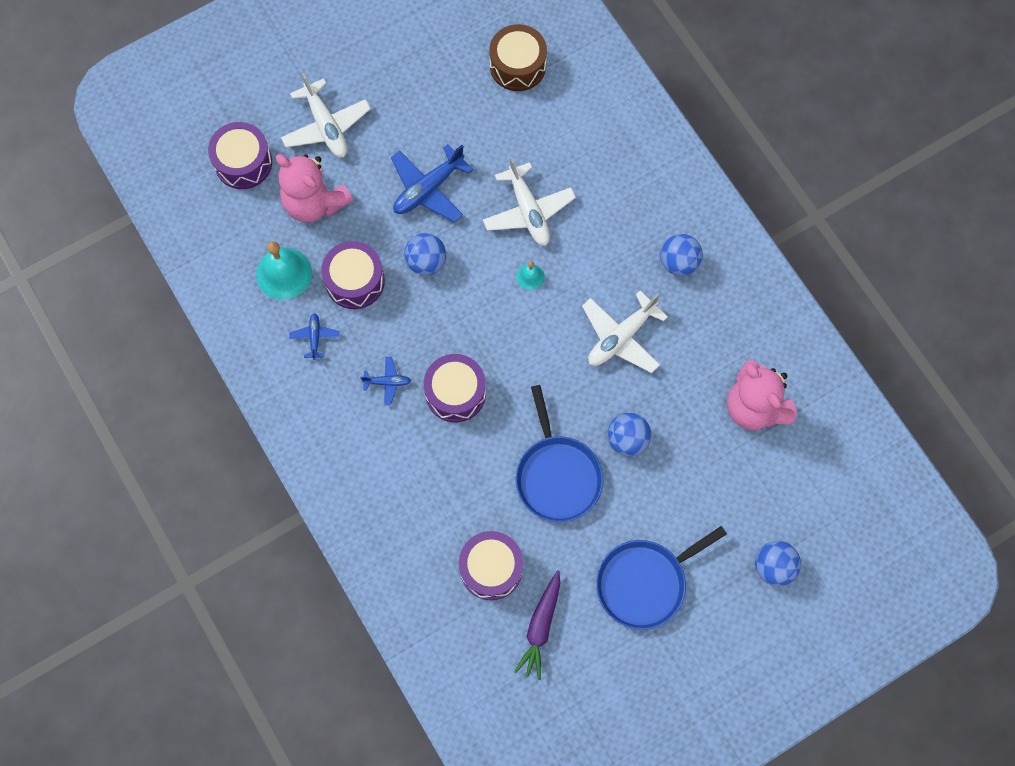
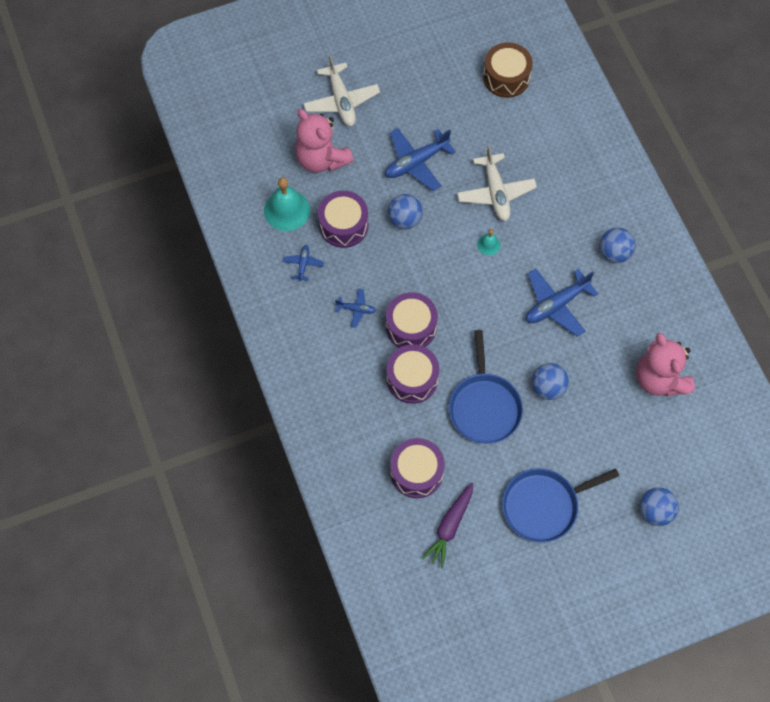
camera: 10 degrees right, 5 degrees down
(243, 162) = (269, 119): purple drum -> purple drum (412, 379)
(621, 337) = (556, 304): white plane -> blue plane

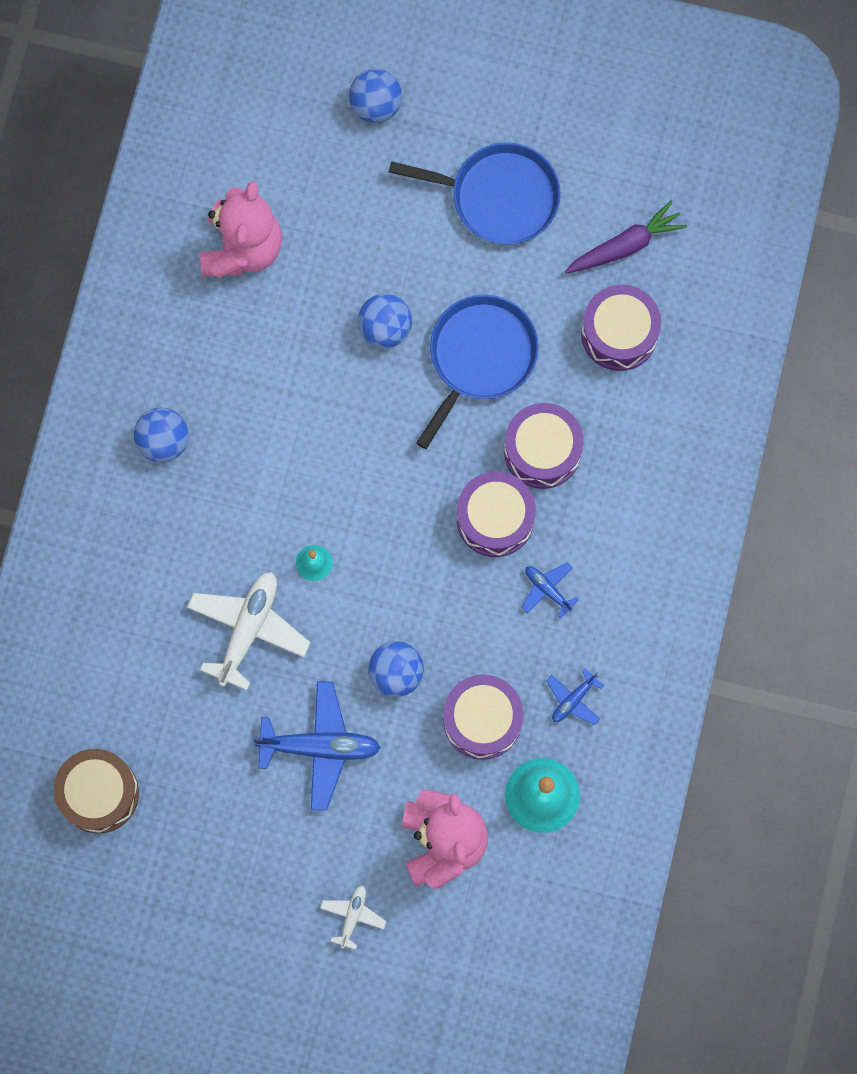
camera: 145 degrees left, 10 degrees up
(341, 101) = (352, 916): white plane -> white plane, size x0.51
(556, 304) = (291, 424): blue plane -> none

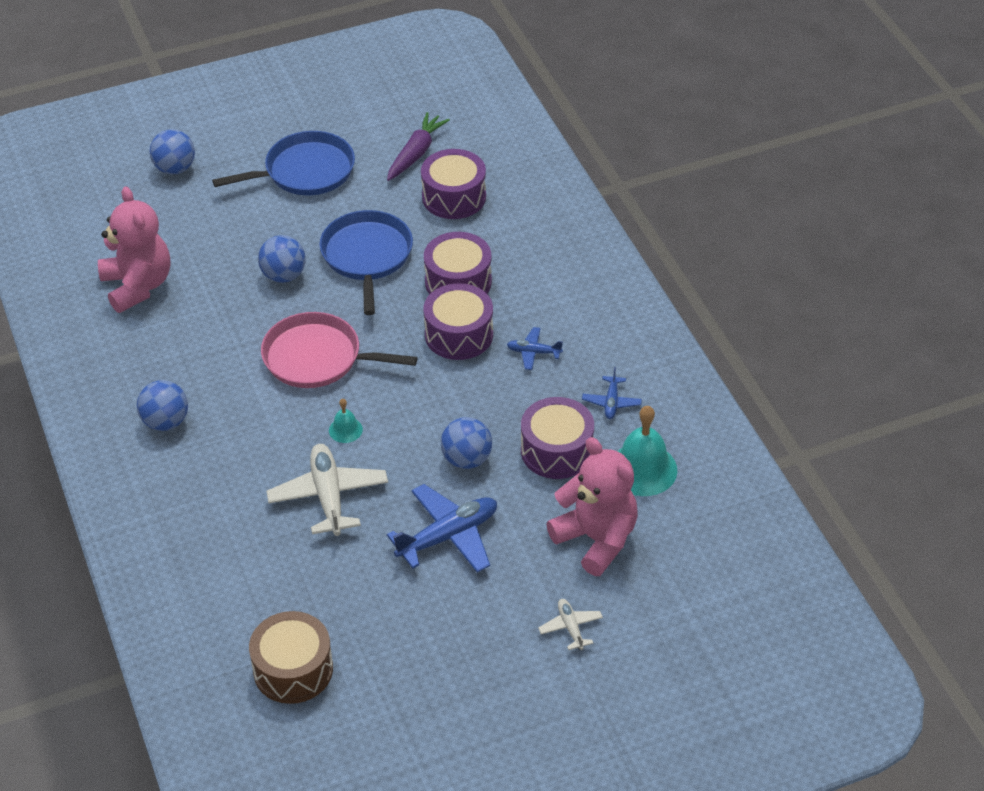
camera: 35 degrees left, 30 degrees down
(347, 457) = (317, 358): none -> pink pan

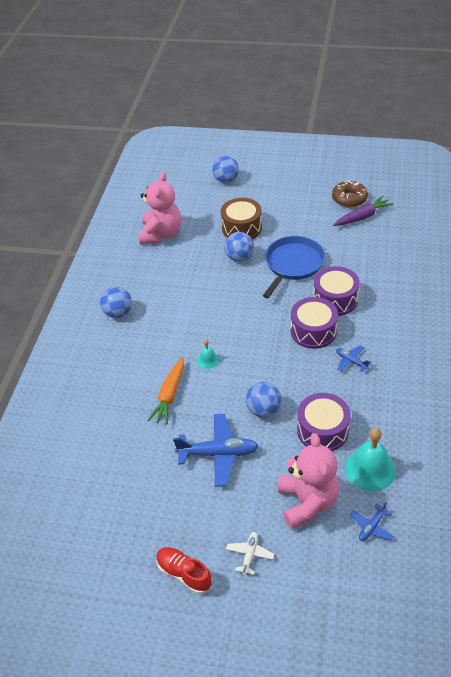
camera: 35 degrees right, 0 degrees up
(293, 669) = (72, 492): brown drum -> brown drum (241, 228)
(305, 171) = (293, 205): blue pan -> none
(317, 358) = (223, 311): pink pan -> none
(328, 496) = (169, 395): white plane -> orange carrot
(379, 133) = (349, 198): none -> brown donut
(454, 197) = (367, 249): purple drum -> none
(509, 685) = (184, 573): none -> red shoe
(611, 402) = (379, 415): blue plane -> blue plane (372, 527)

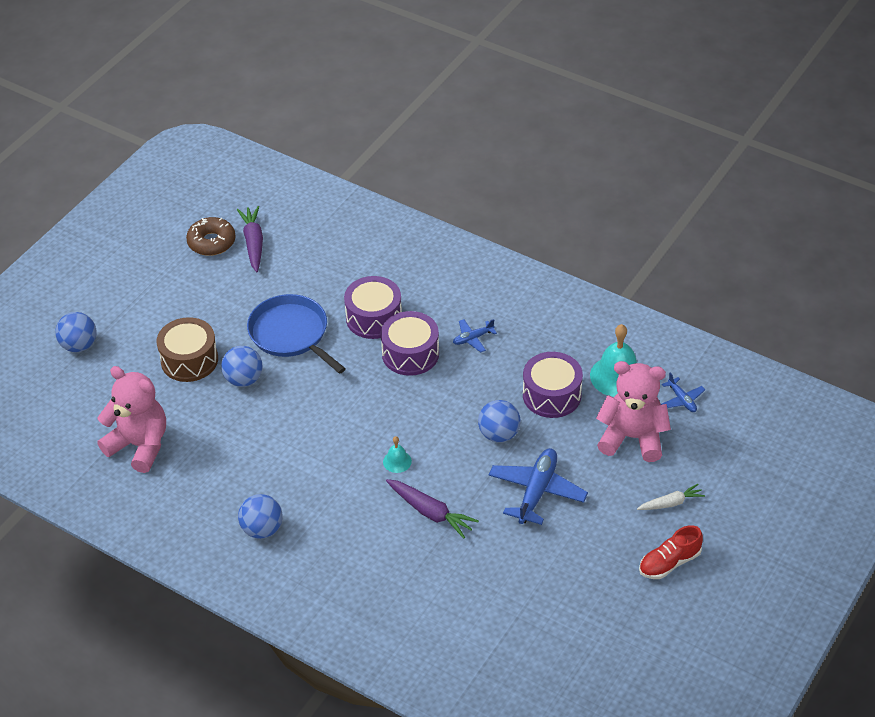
camera: 70 degrees left, 0 degrees up
(169, 395) = (431, 512): orange carrot -> purple carrot
(249, 555) = (671, 503): white plane -> white carrot

